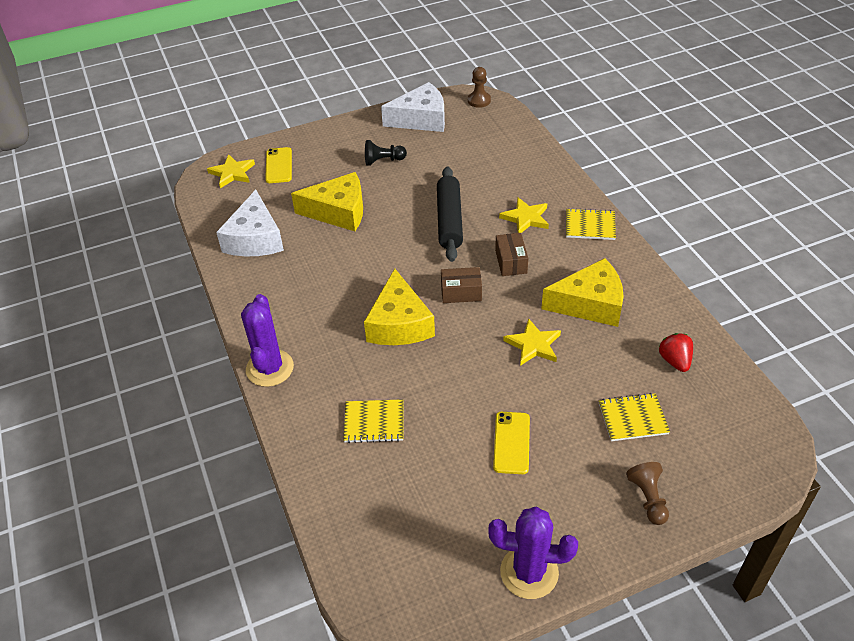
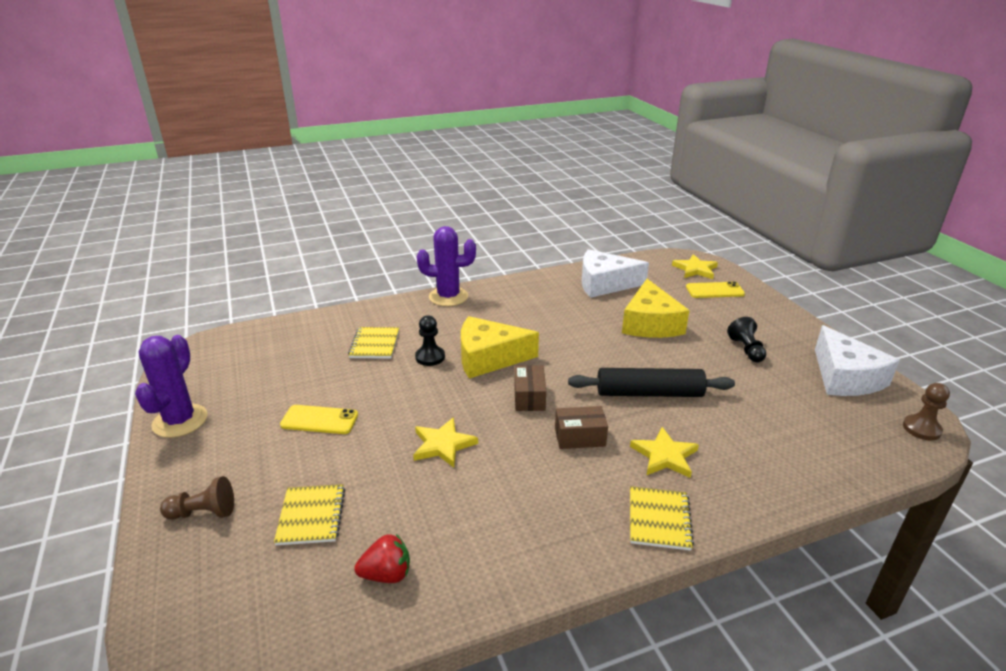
camera: 90 degrees right, 15 degrees down
(399, 370) = (430, 357): none -> black pawn
(590, 304) = (502, 500): yellow cheese -> none

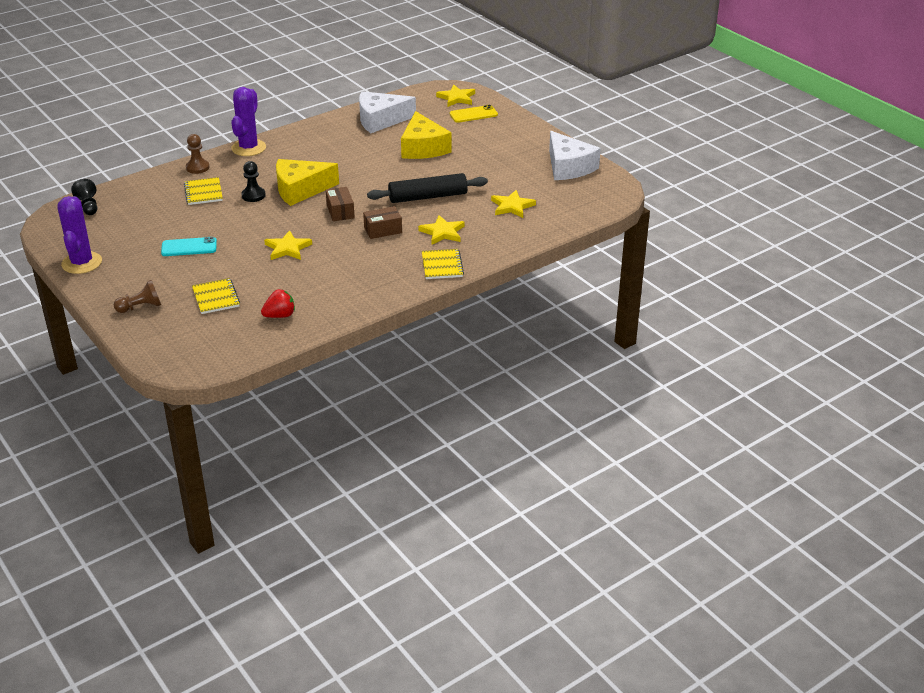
camera: 15 degrees left, 5 degrees up
(319, 420) = (189, 247): yellow phone -> turquoise phone
(448, 297) = (248, 148): purple cactus -> purple cactus turned 60 degrees counterclockwise
(746, 350) = (498, 157): black pawn -> black pawn (88, 206)
(768, 428) = (512, 206): none -> yellow star
(921, 429) = (614, 192): brown pawn -> brown pawn (197, 167)

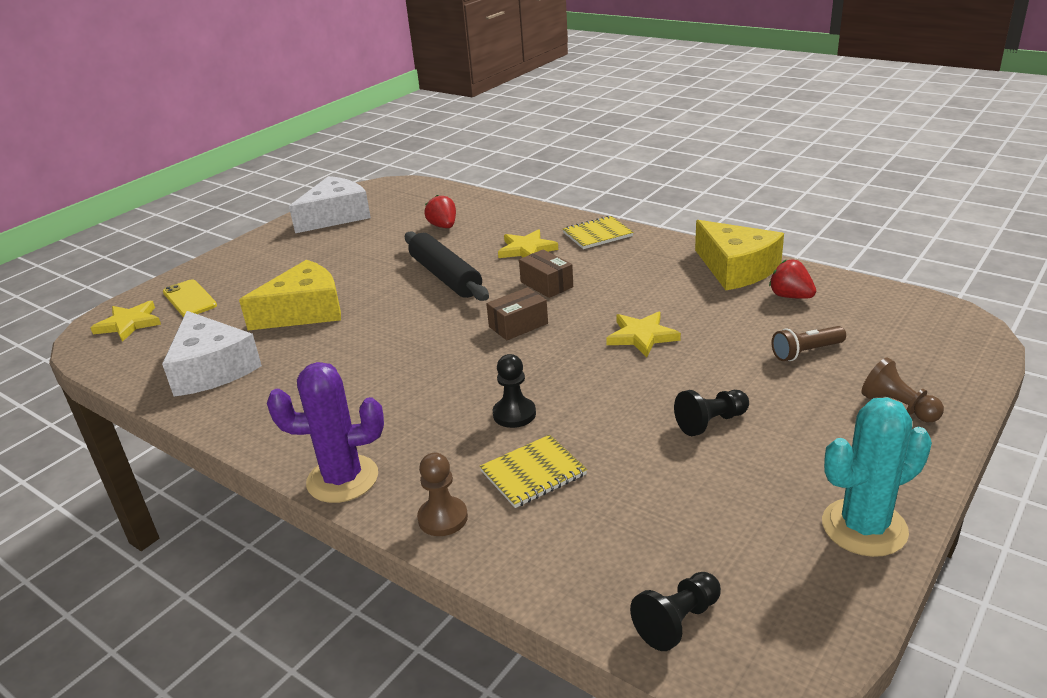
camera: 105 degrees left, 5 degrees down
(82, 263) = (864, 527): purple cactus -> turquoise cactus
(189, 247) = (711, 422): turquoise phone -> black pawn
(216, 297) = (806, 352): yellow notebook -> brown flashlight
(300, 190) = (473, 375): yellow cheese -> yellow cheese (736, 269)
(512, 206) = (443, 226): yellow star -> red strawberry

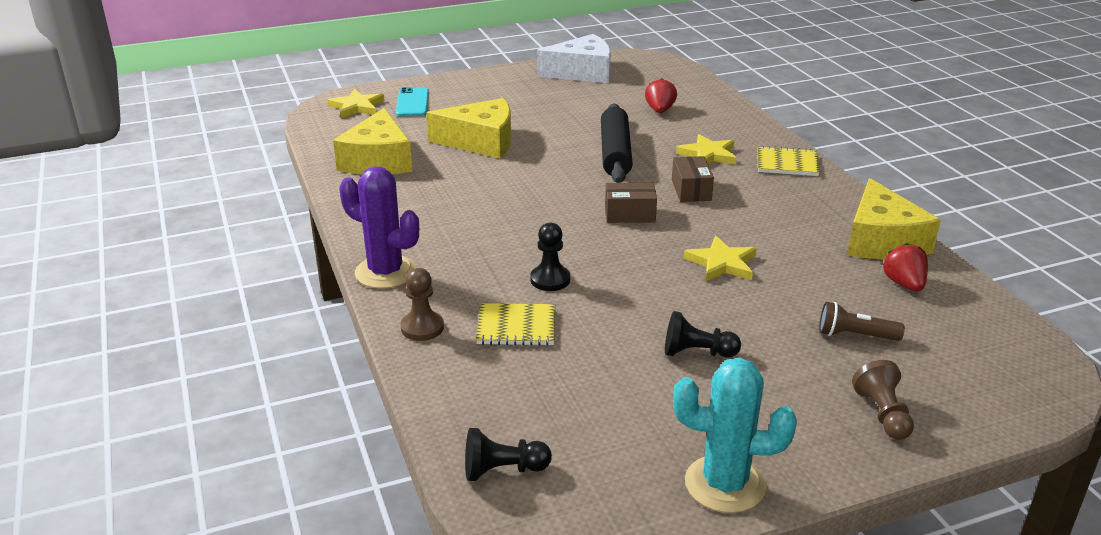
camera: 30 degrees right, 0 degrees up
(190, 299) = (412, 103): yellow phone -> turquoise phone
(212, 369) = (378, 160): white cheese -> yellow cheese

